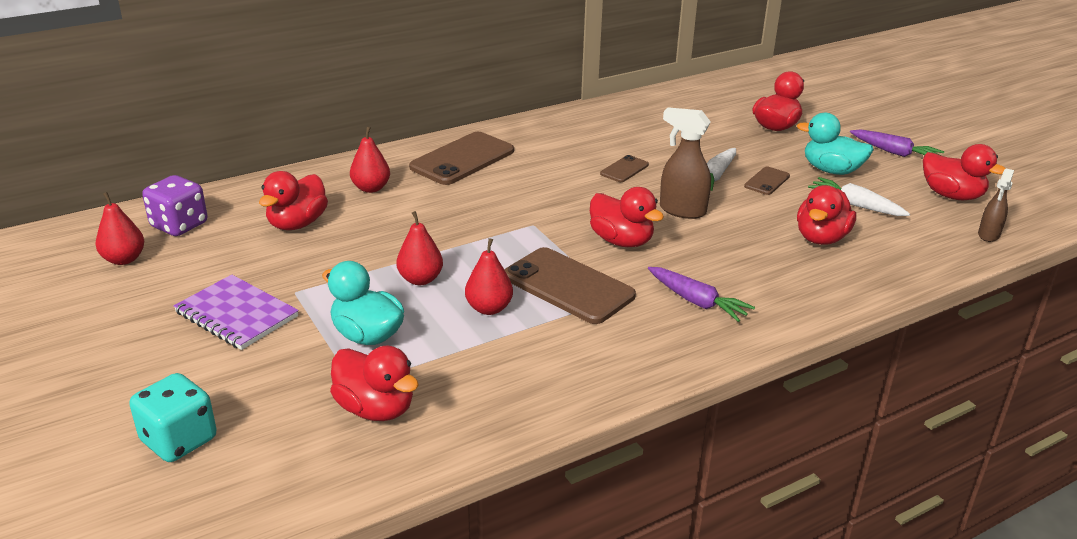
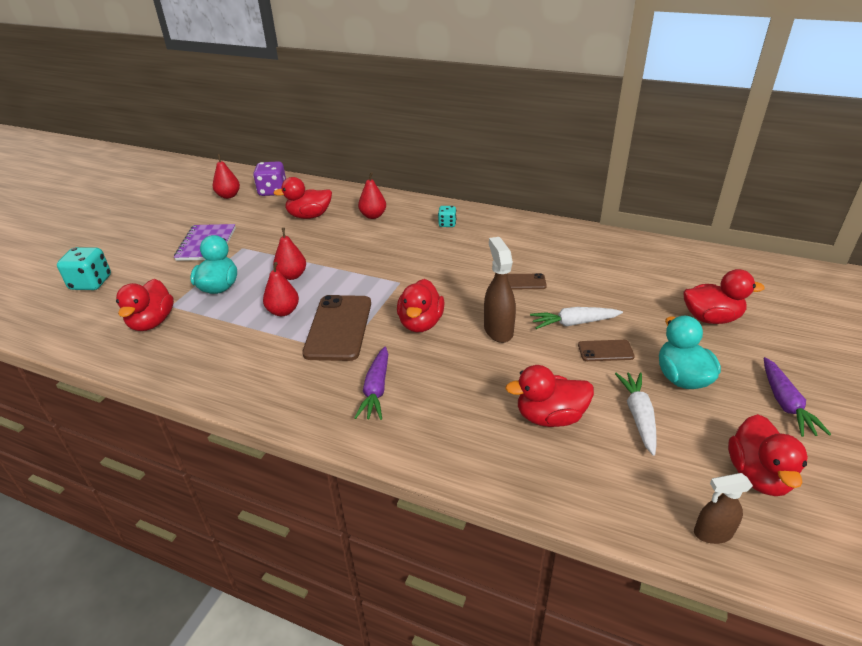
camera: 55 degrees right, 5 degrees up
(462, 159) = (447, 224): brown phone -> turquoise dice

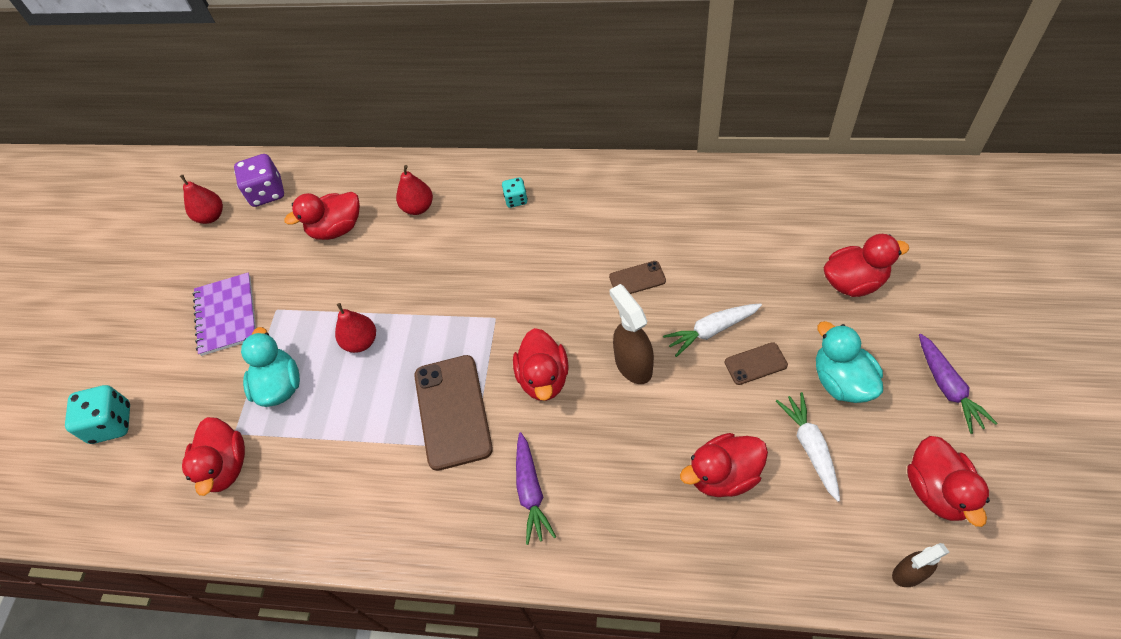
camera: 10 degrees left, 20 degrees up
(283, 311) = (377, 404): red pear -> none

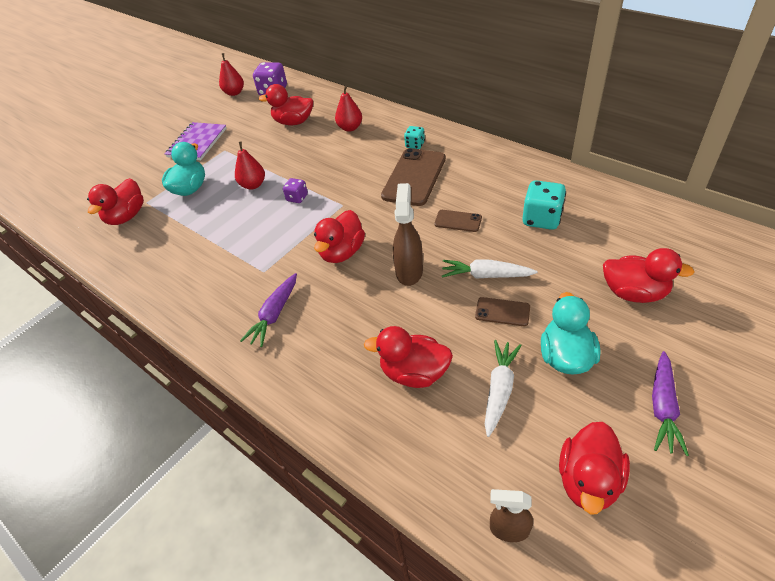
camera: 30 degrees right, 10 degrees down
(111, 423) = (96, 171): turquoise dice -> turquoise dice (541, 219)
(432, 334) = (297, 198): none -> purple dice
(452, 411) = (269, 245): brown phone -> brown phone (414, 177)

